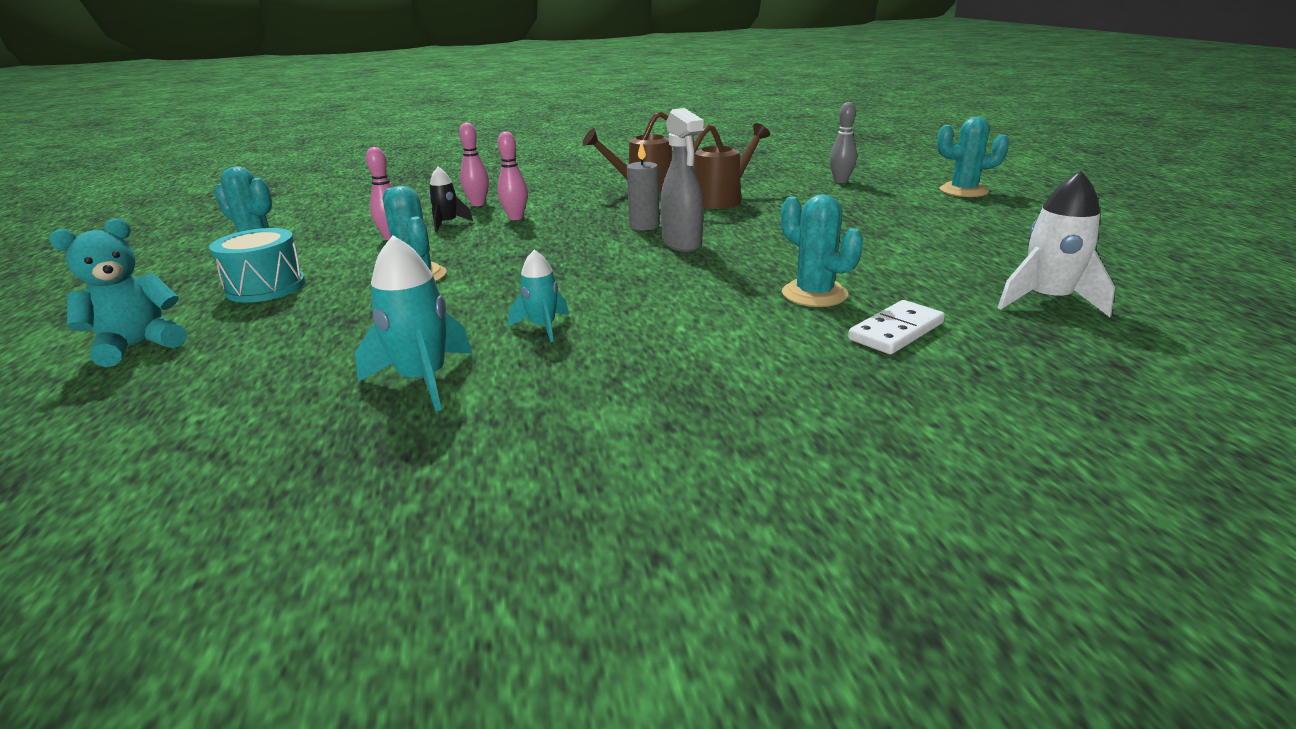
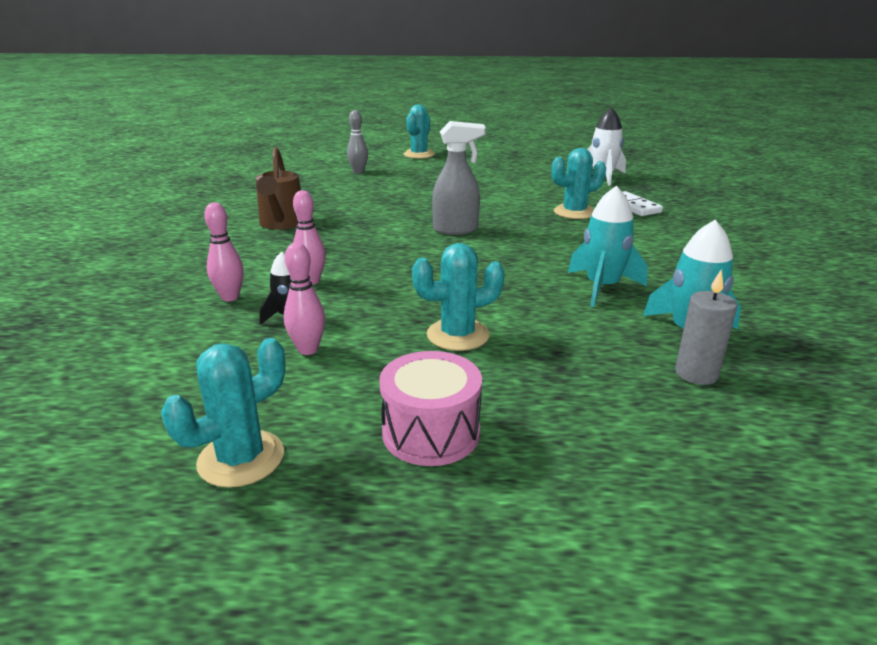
camera: 75 degrees left, 0 degrees up
(138, 346) = (595, 517): turquoise teddy bear -> none
(266, 287) = (431, 432): turquoise drum -> pink drum
(542, 327) = (602, 287): turquoise rocket -> turquoise rocket, size x1.63
(644, 226) = (399, 236): grey candle -> grey candle (696, 374)
(722, 199) = (358, 205): brown watering can -> none

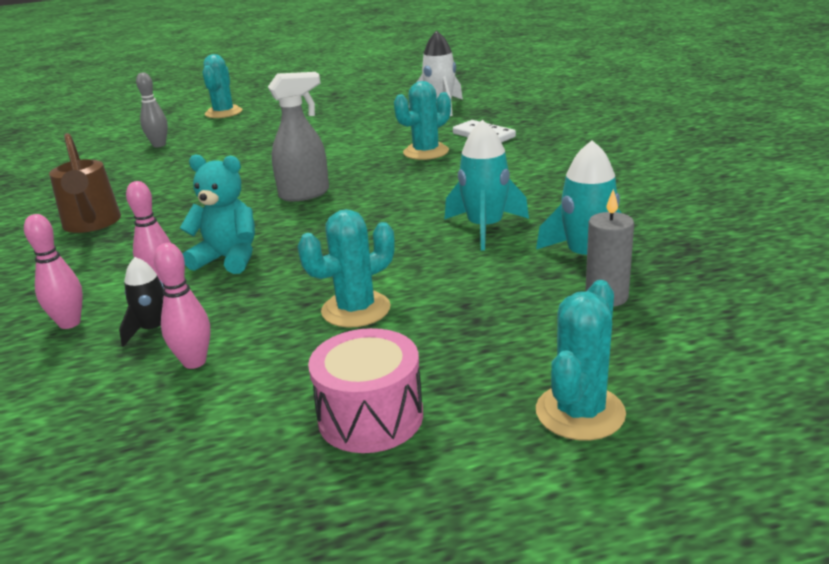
camera: 15 degrees left, 0 degrees up
(241, 458) = (173, 497): turquoise cactus -> turquoise cactus (580, 412)
(371, 271) = (228, 259): none -> turquoise teddy bear

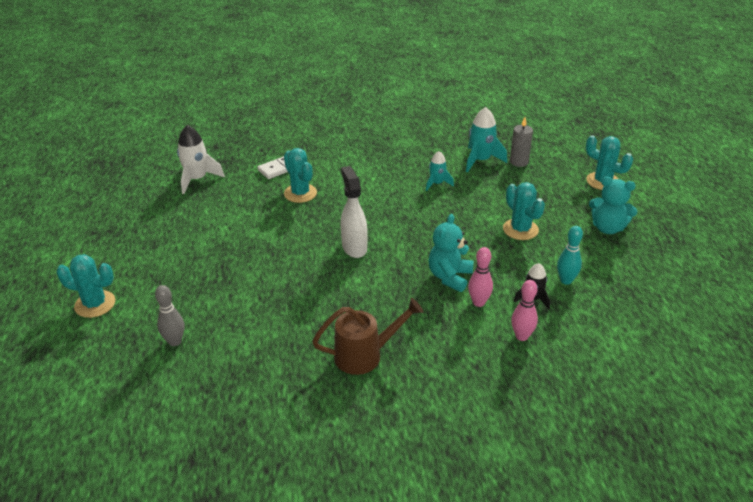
camera: 85 degrees left, 10 degrees up
(194, 362) = (566, 280): pink bowling pin -> turquoise bowling pin
(305, 194) = (354, 247): grey spray bottle -> white spray bottle
(370, 417) = (608, 228): pink drum -> turquoise teddy bear
(485, 228) = (437, 183): turquoise rocket -> turquoise rocket, size x0.61

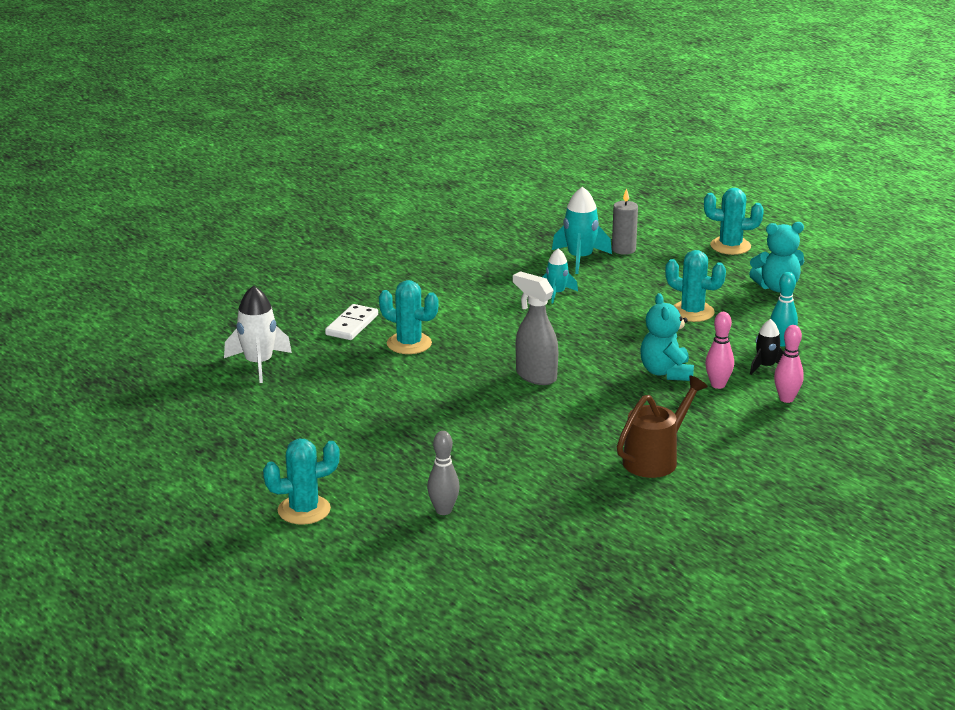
camera: 30 degrees left, 10 degrees down
(354, 247) = (535, 376): white spray bottle -> grey spray bottle

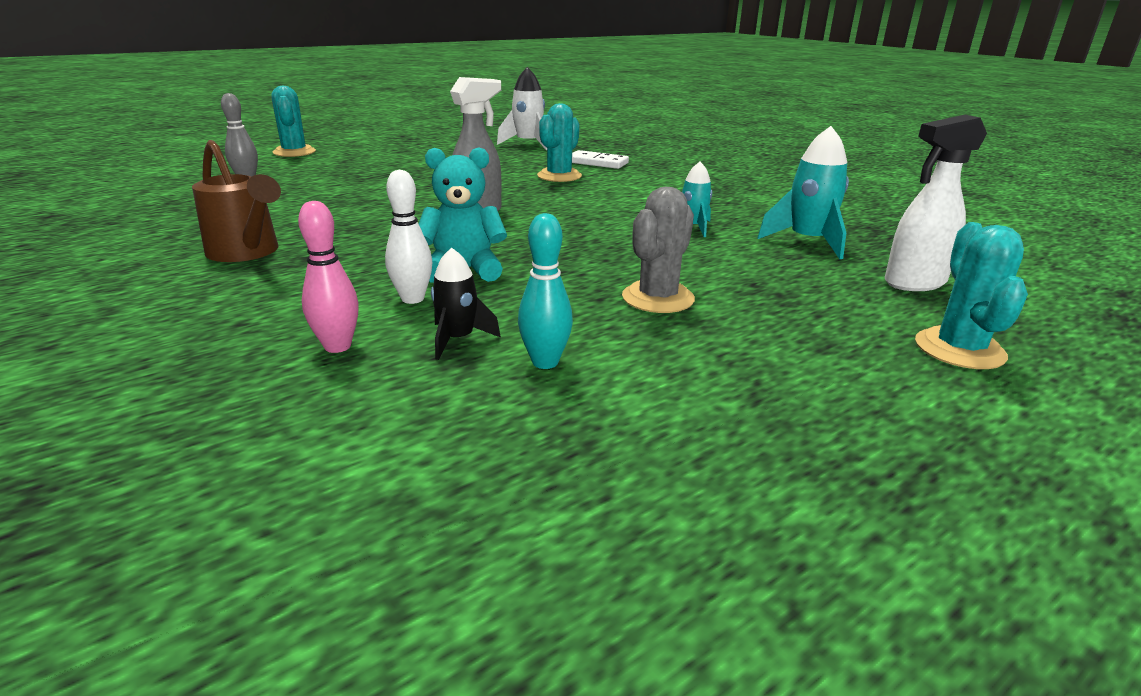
camera: 90 degrees right, 0 degrees up
(623, 249) = (861, 266): grey candle -> none
(646, 240) = (914, 283): none -> white spray bottle
(692, 312) = (658, 298): turquoise cactus -> grey cactus
(718, 385) = (412, 299): pink bowling pin -> white bowling pin
(777, 287) = (792, 381): turquoise teddy bear -> none

